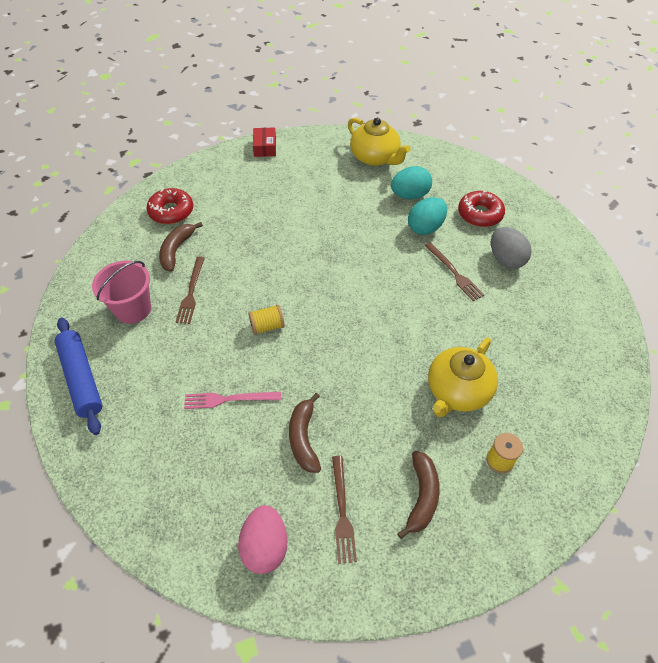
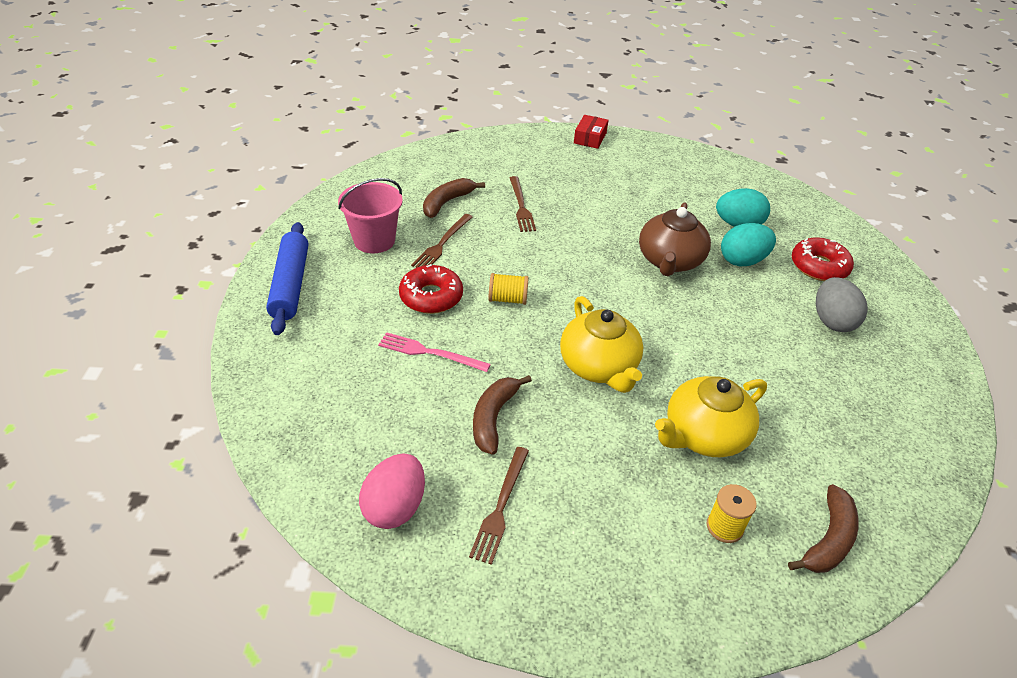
camera: 20 degrees right, 10 degrees down
(171, 211) = (459, 168): red donut -> red donut (431, 297)
(374, 246) = (669, 261): none -> brown teapot
(375, 157) = (713, 179): yellow teapot -> yellow teapot (599, 366)
(421, 496) = (605, 528): brown banana -> brown banana (828, 539)
(454, 273) = (757, 315): brown fork -> brown fork (521, 206)

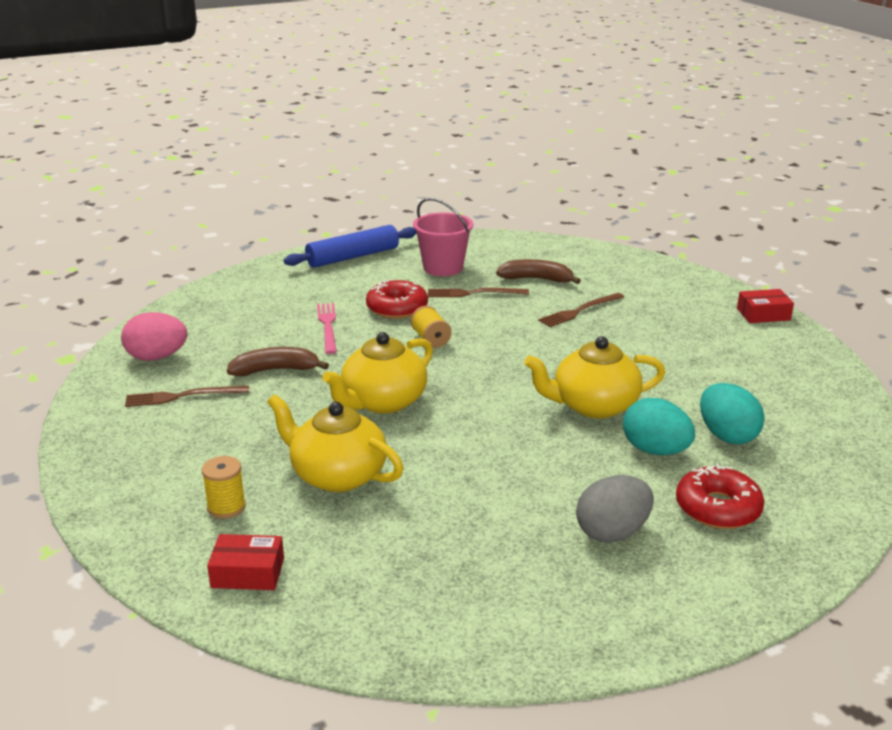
camera: 65 degrees right, 15 degrees down
(669, 261) = (593, 406): brown teapot -> yellow teapot
(828, 539) = (248, 573): brown banana -> red box

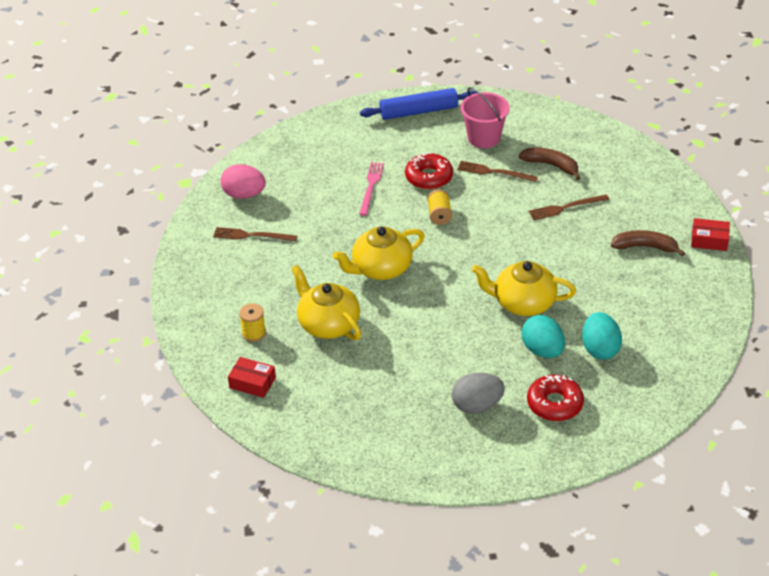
camera: 20 degrees right, 15 degrees up
(275, 370) = (320, 223): brown banana -> brown banana (645, 247)

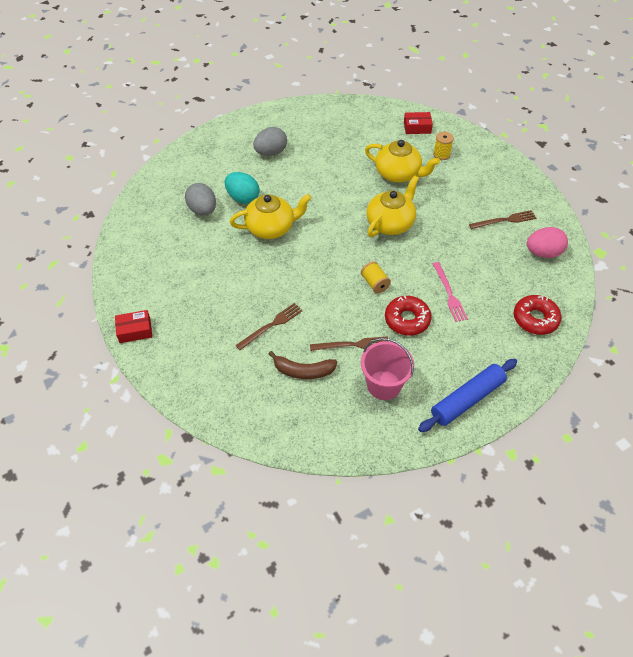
camera: 155 degrees right, 10 degrees up
(554, 404) = (221, 167): red donut -> red donut (535, 319)
(600, 349) = (203, 210): turquoise egg -> grey egg
(645, 247) = (190, 306): brown banana -> none

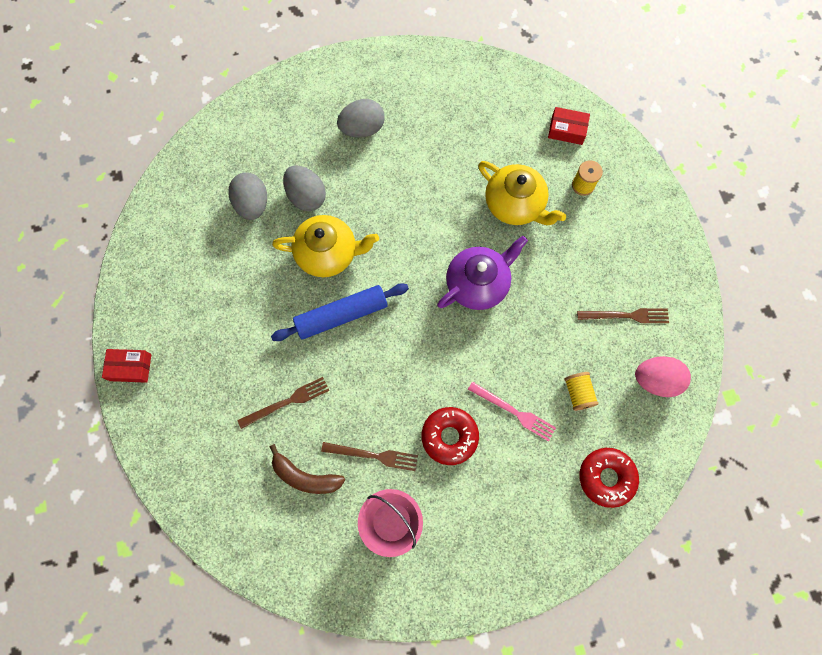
camera: 15 degrees right, 20 degrees up
(243, 198) = (306, 196): turquoise egg -> grey egg
(375, 283) = (428, 372): yellow spool -> yellow spool (578, 393)
(390, 223) = (478, 283): yellow teapot -> purple teapot
(449, 294) = (514, 412): pink fork -> pink fork turned 60 degrees counterclockwise
(467, 399) = (481, 568): blue rolling pin -> blue rolling pin (341, 315)

